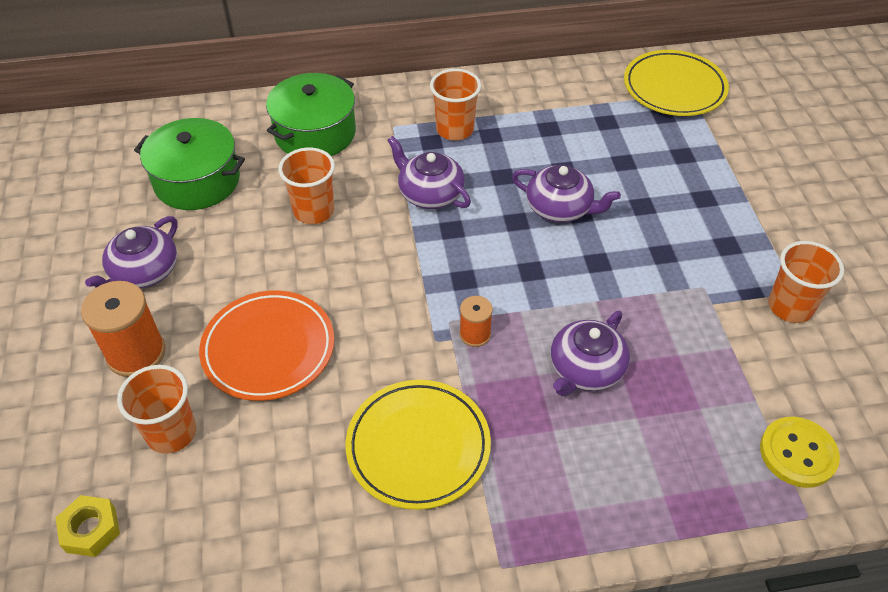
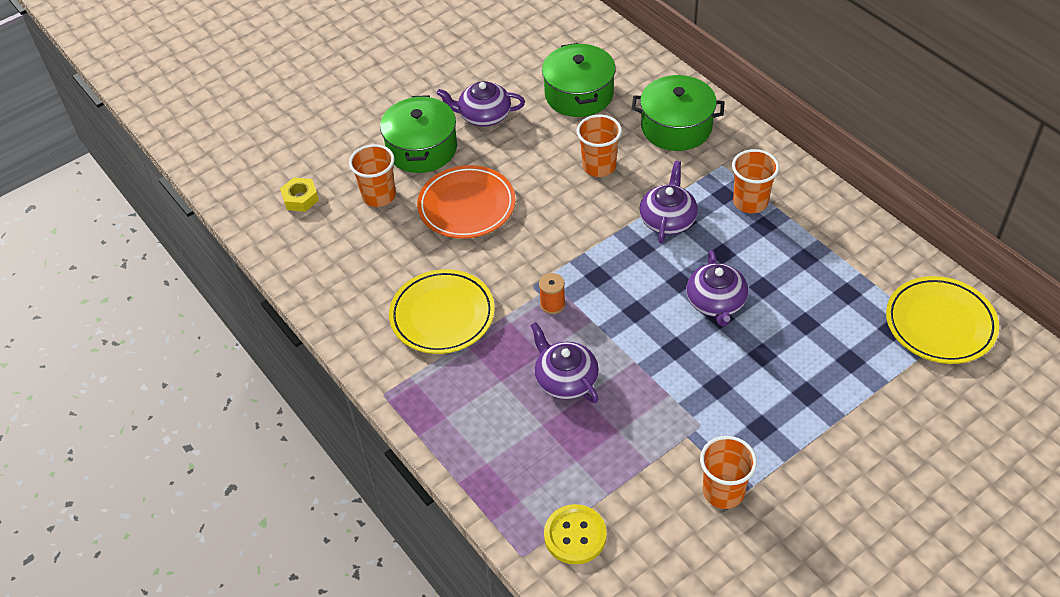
camera: 65 degrees right, 0 degrees up
(136, 353) = (422, 148): orange spool -> green pot
(585, 369) = (565, 379): purple teapot -> purple teapot turned 45 degrees clockwise

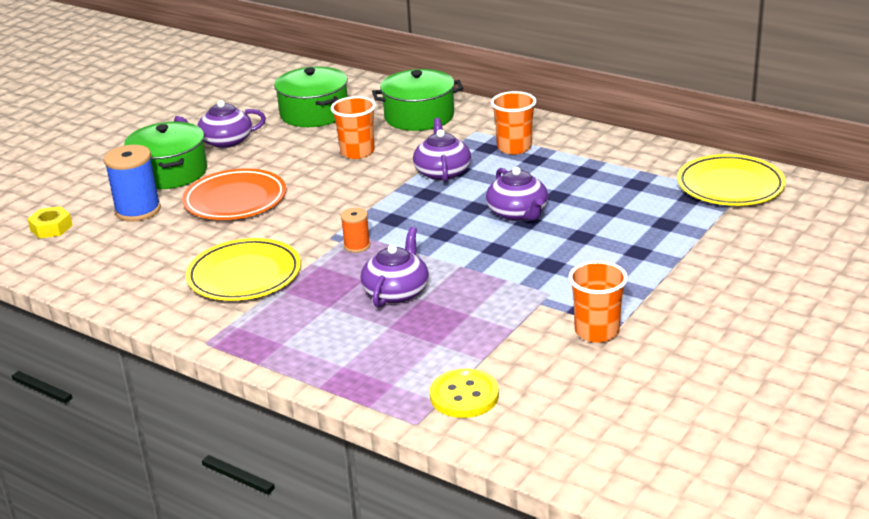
camera: 20 degrees left, 20 degrees down
(379, 196) = (138, 211): orange cup -> blue spool
(565, 379) = (396, 292): purple teapot -> purple teapot turned 75 degrees clockwise

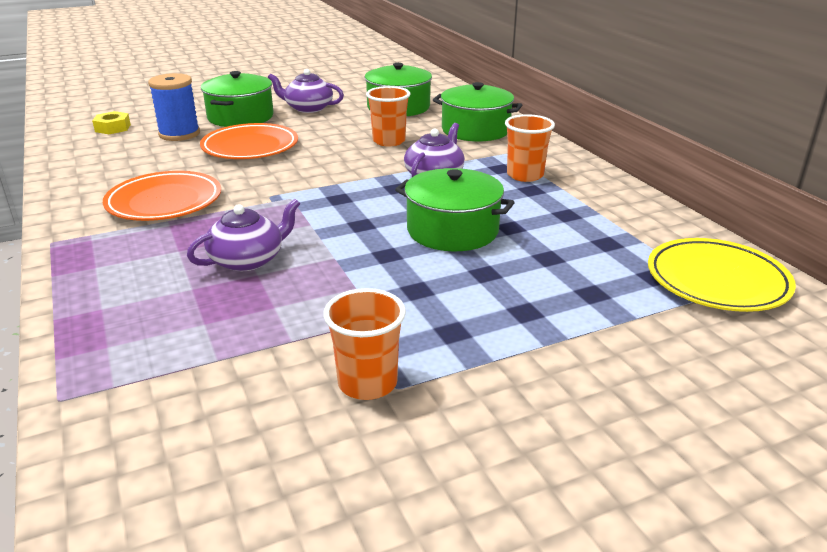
camera: 30 degrees right, 0 degrees up
(244, 275) = (164, 202): yellow plate -> orange plate
(357, 246) = (279, 209): orange spool -> none
(464, 396) = (143, 392): yellow button -> none
(518, 213) = (452, 230): purple teapot -> green pot

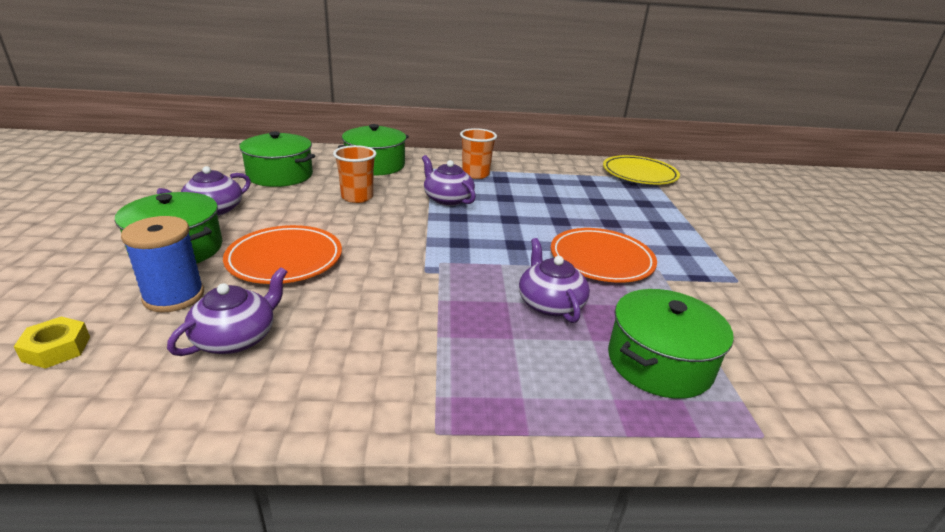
camera: 70 degrees left, 0 degrees up
(140, 162) = (236, 337): none -> purple teapot
(164, 202) = (385, 333): orange plate -> orange plate (601, 260)
(367, 383) = (734, 289): orange cup -> none
(452, 230) = (545, 216): green pot -> green pot (659, 362)

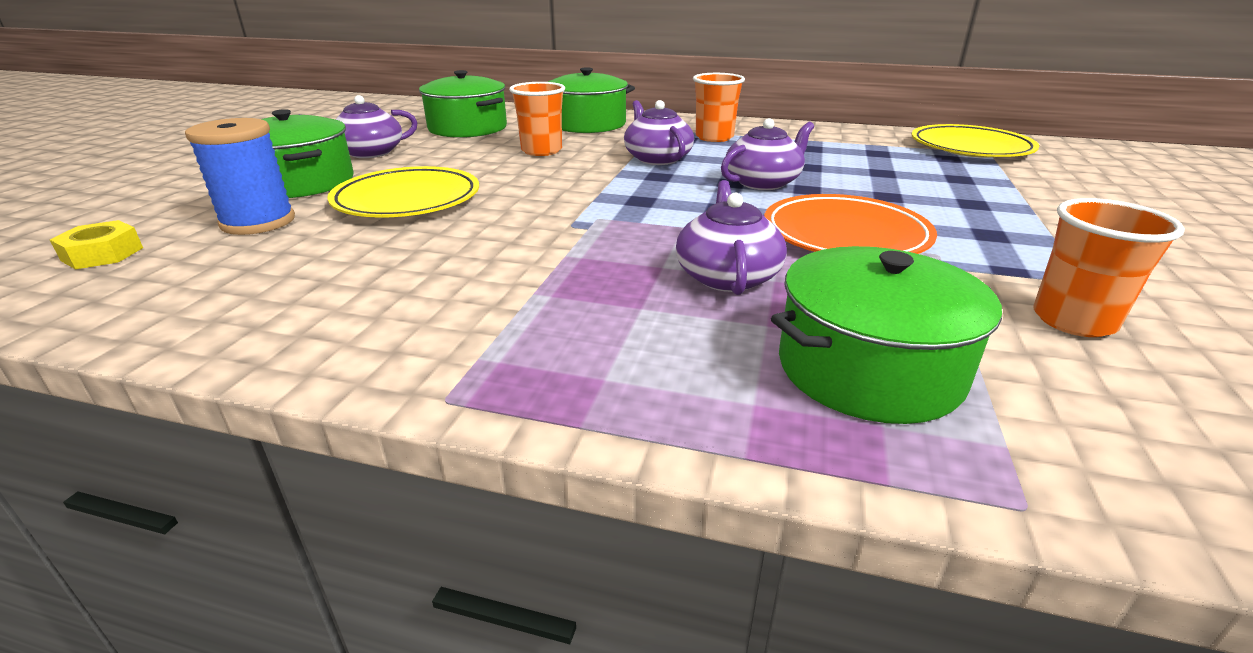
camera: 20 degrees right, 0 degrees up
(236, 337) = (288, 265): purple teapot -> purple teapot (763, 182)
(285, 259) = (407, 200): orange plate -> yellow plate
(742, 311) = (1073, 320): none -> orange cup

